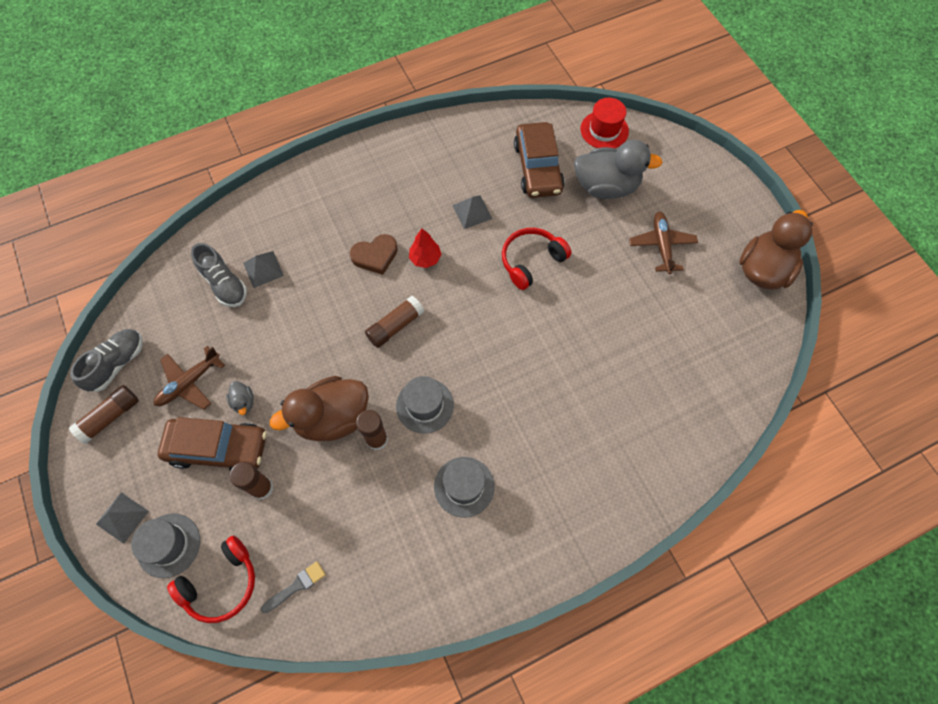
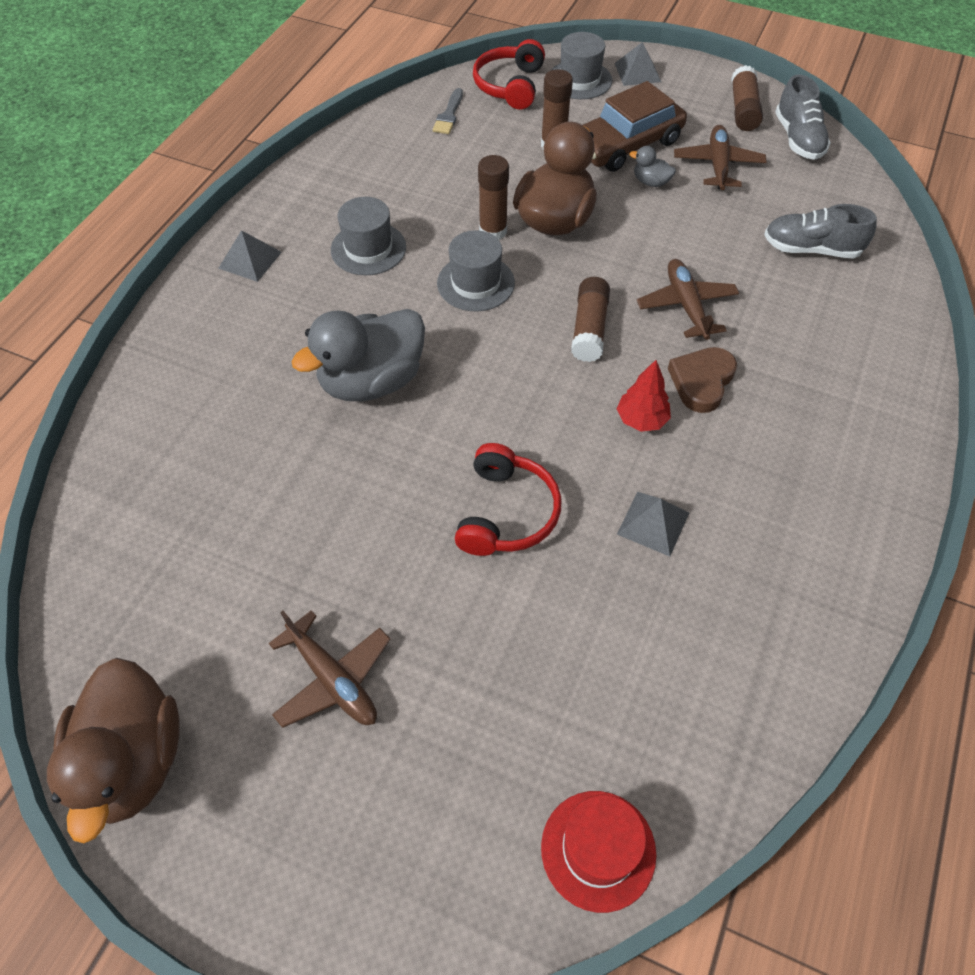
camera: 140 degrees right, 10 degrees down
(263, 269) = (796, 286): grey pyramid -> grey pyramid (250, 260)
(331, 301) = (686, 305): none -> brown plane
(537, 168) = (635, 670): brown car -> none
(606, 186) = (499, 722): grey duck -> grey duck (372, 381)

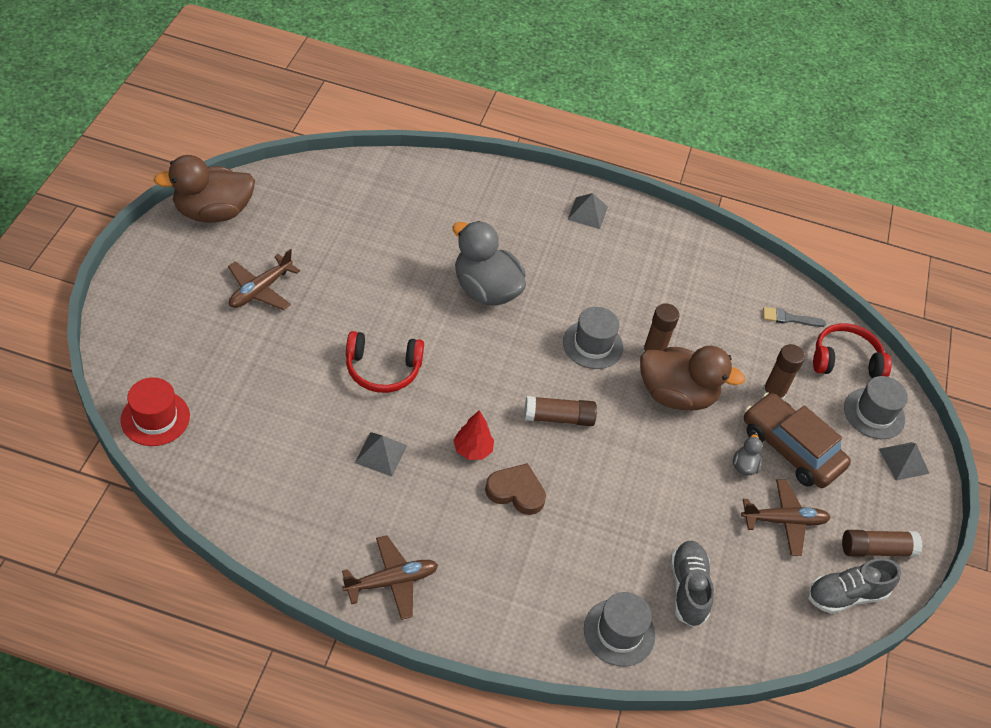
camera: 75 degrees right, 5 degrees down
(368, 248) = (614, 278): grey hat -> grey hat (619, 632)
(686, 305) = (597, 485): brown plane -> brown plane (391, 581)

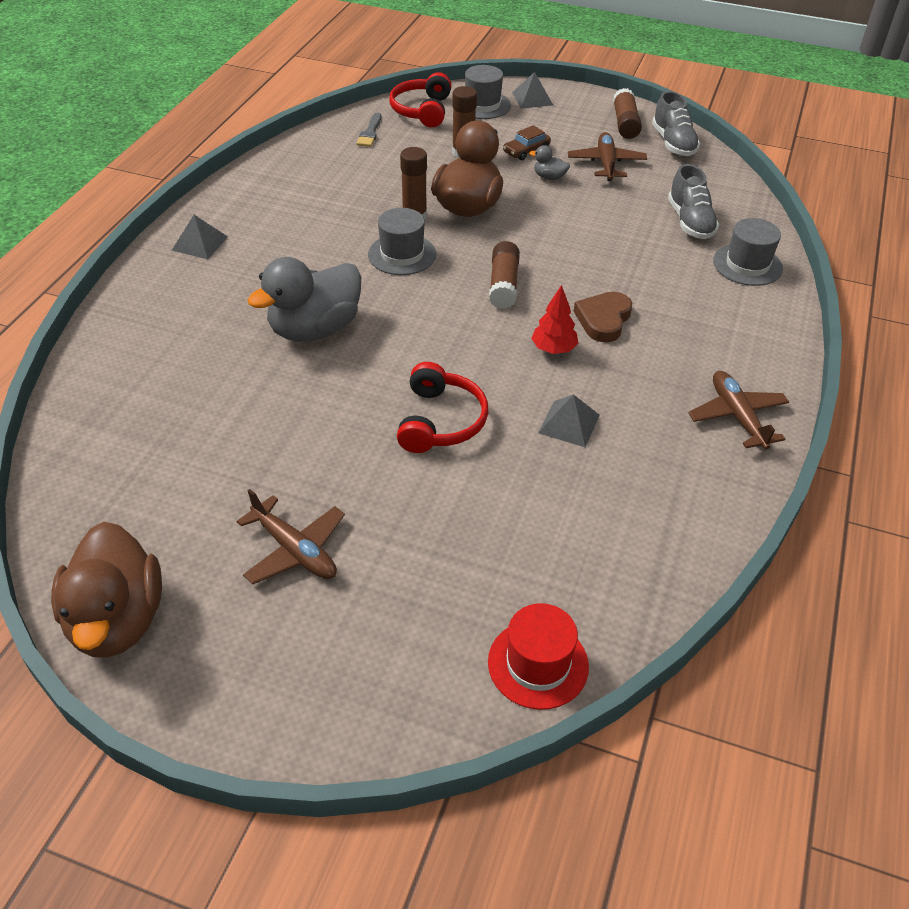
camera: 80 degrees left, 5 degrees down
(688, 589) = (690, 222): grey shoe -> grey shoe turned 105 degrees counterclockwise
(791, 448) = (526, 151): brown car -> brown car, size x0.49

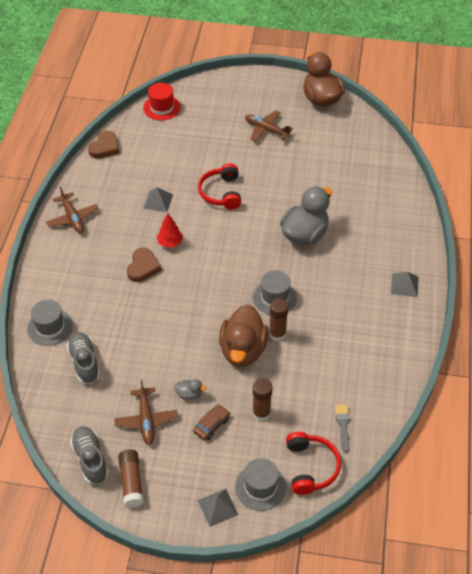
camera: 170 degrees right, 5 degrees up
(503, 285) = (205, 283): brown glue stick -> none
(684, 565) = (105, 147): none -> brown heart

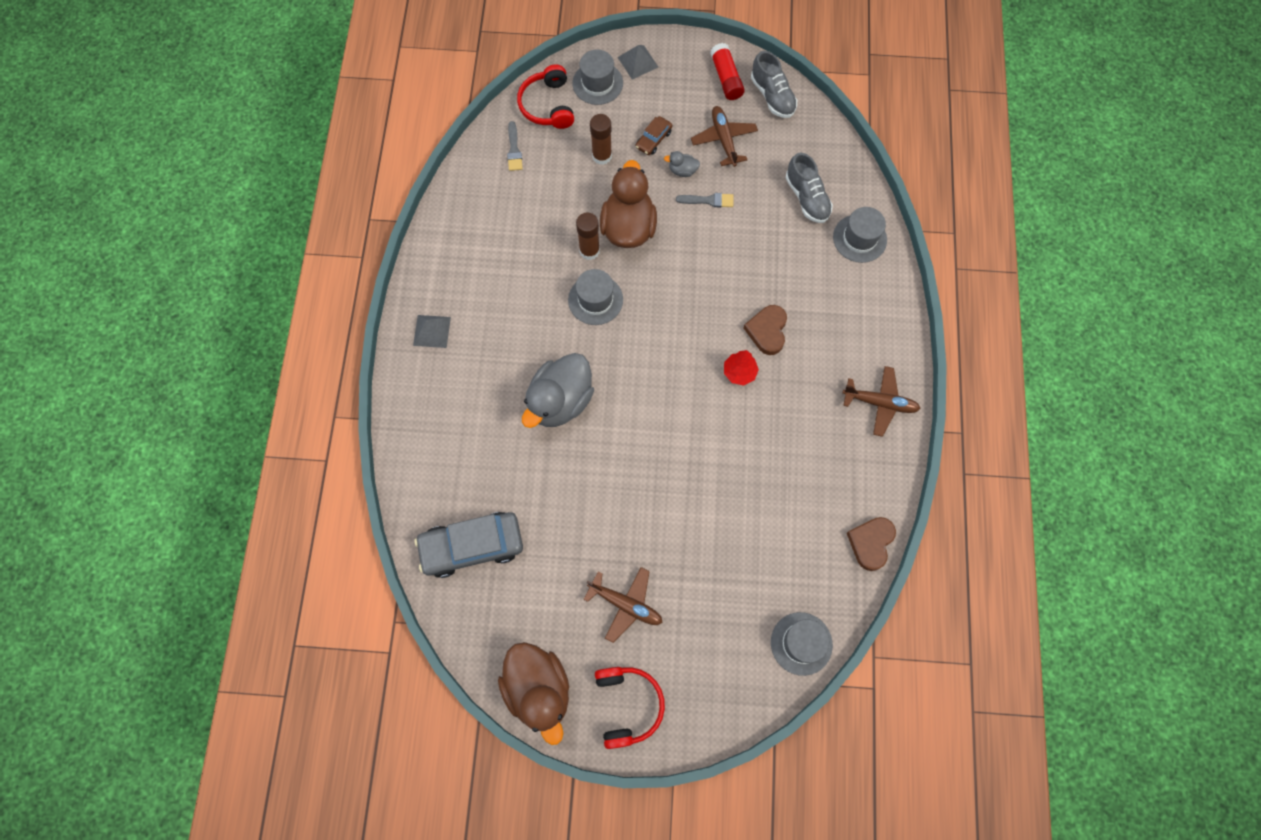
camera: 175 degrees right, 20 degrees up
(73, 218) = (880, 403): brown plane -> brown plane turned 135 degrees clockwise
(131, 482) = (726, 78): brown glue stick -> red glue stick
(158, 201) = (769, 443): grey pyramid -> none
(162, 107) = (801, 643): red hat -> grey hat
(170, 367) = (708, 200): none -> grey brush
(221, 193) = (682, 466): red headphones -> red headphones (628, 705)
(364, 162) = (472, 546): none -> grey car

